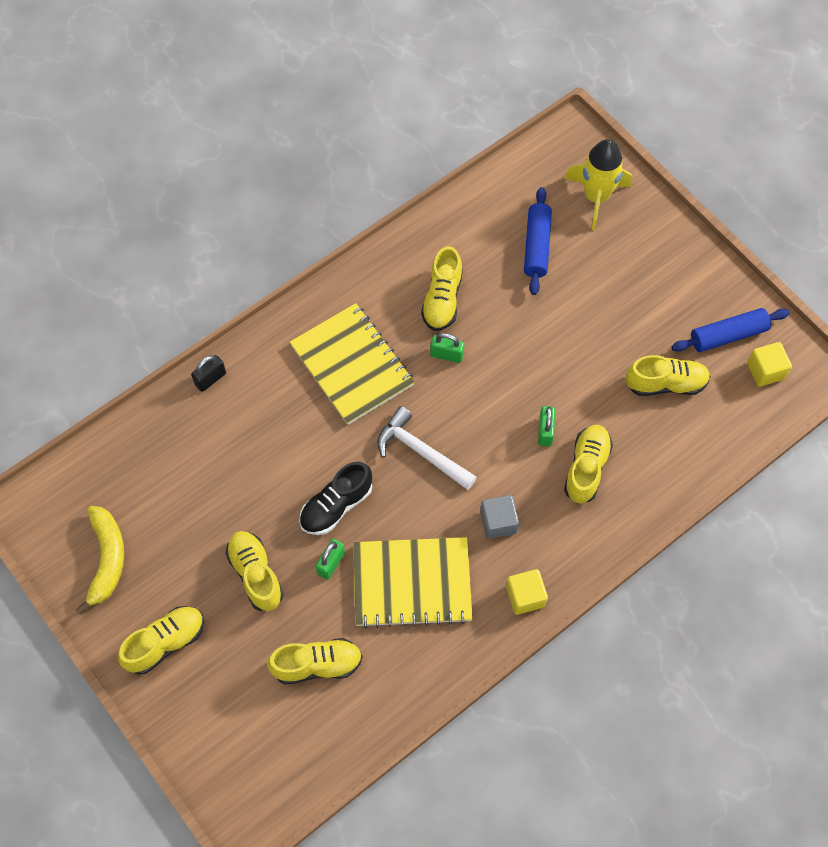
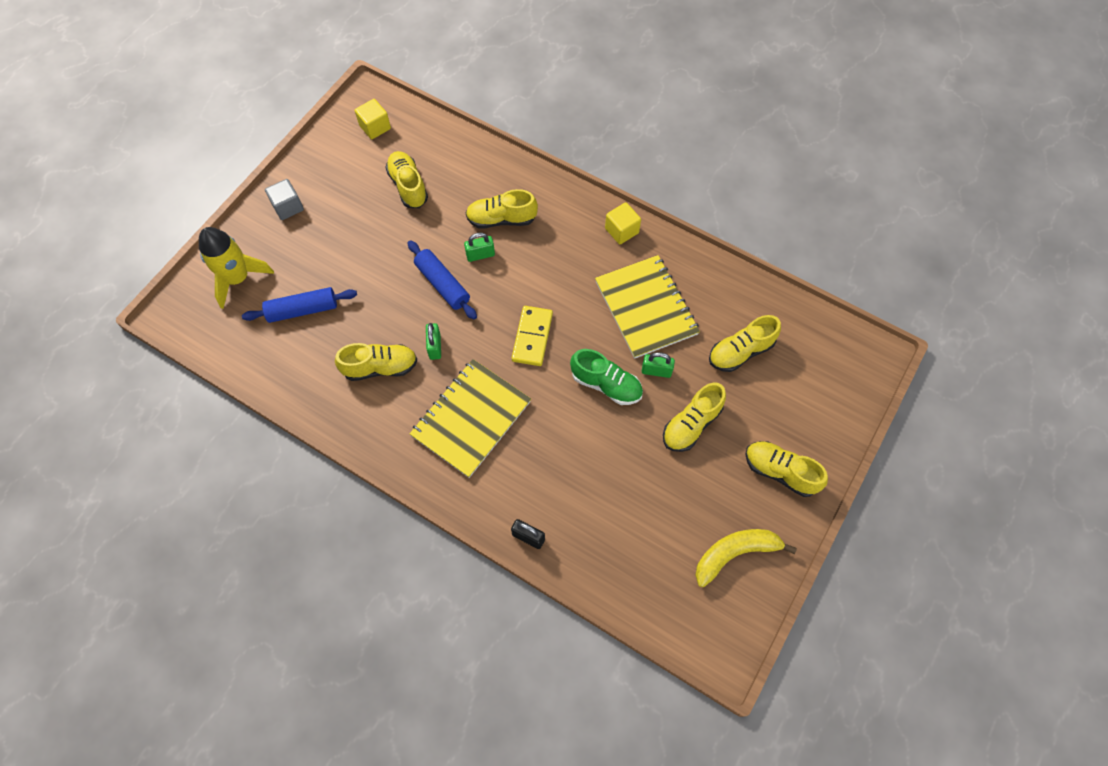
camera: 110 degrees left, 0 degrees up
(317, 665) = (740, 351): yellow shoe -> yellow shoe turned 90 degrees counterclockwise
(336, 506) = (606, 384): black shoe -> green shoe
(421, 451) = (532, 337): white hammer -> yellow domino
(498, 522) = (570, 265): grey cube -> grey cube (288, 207)
(728, 335) = (351, 156): blue rolling pin -> blue rolling pin (443, 284)

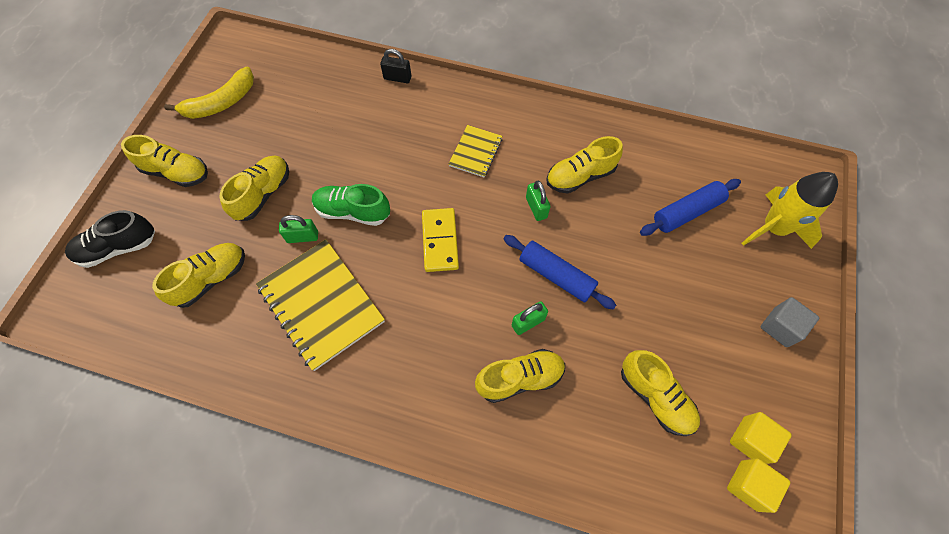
camera: 165 degrees right, 0 degrees up
(471, 418) = (475, 152): yellow notebook -> yellow notebook, size x0.53
(621, 230) = (364, 402): yellow cube -> yellow cube (751, 440)
(828, 402) = (119, 248): none -> black shoe

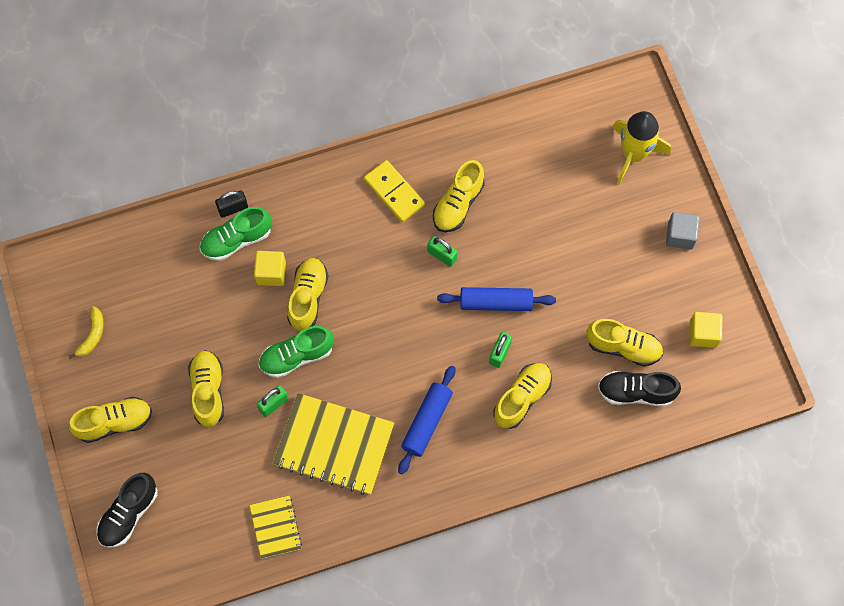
camera: 35 degrees left, 5 degrees up
(211, 279) = (230, 485): yellow shoe -> yellow shoe (308, 297)
(221, 102) = (92, 335): yellow banana -> yellow banana, size x0.60
(381, 100) = (236, 240): none -> green shoe
(440, 241) = (386, 334): yellow domino -> yellow domino (394, 192)
(475, 152) = (357, 237): yellow notebook -> yellow notebook (275, 527)
(640, 452) = (636, 392): none -> black shoe
(686, 212) = (561, 182): blue rolling pin -> blue rolling pin (427, 422)
(748, 485) = (717, 366): yellow cube -> yellow cube (271, 273)

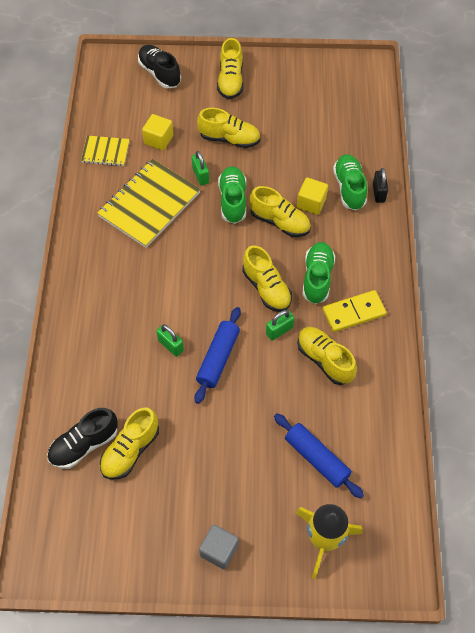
camera: 110 degrees right, 10 degrees down
(92, 335) = (304, 83): yellow banana -> none
(366, 238) = (317, 278): none -> green shoe
(427, 422) = (137, 272): blue rolling pin -> blue rolling pin (317, 458)
(522, 398) = (123, 349): yellow shoe -> yellow shoe (266, 288)
(636, 392) = (84, 444): black shoe -> black shoe turned 150 degrees counterclockwise
(703, 334) = (110, 529): yellow cube -> yellow cube (158, 139)

